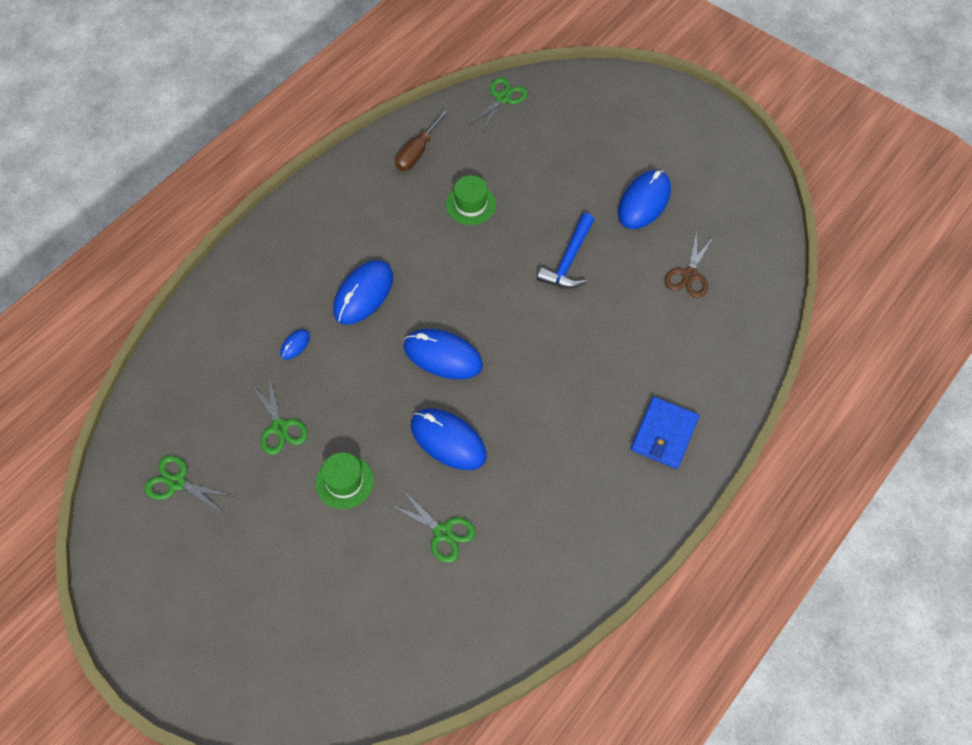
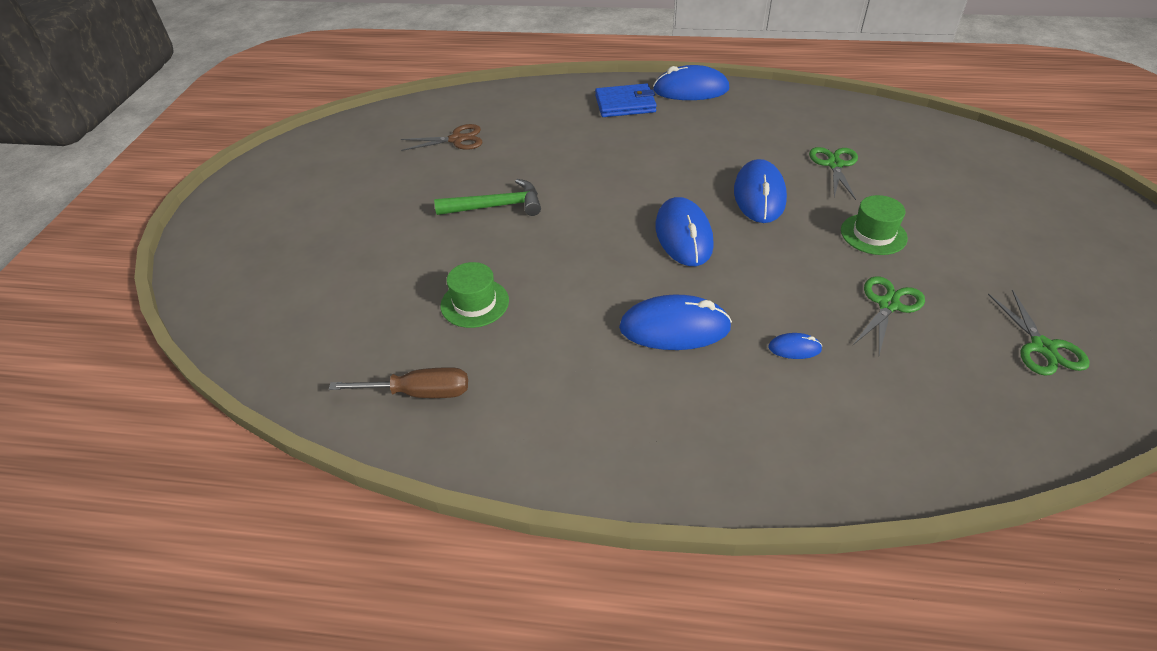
camera: 120 degrees left, 15 degrees down
(502, 98) = (272, 355): green scissors -> none
(569, 260) = (496, 206): blue hammer -> green hammer
(644, 202) = (384, 189): blue mouse -> blue mouse (691, 90)

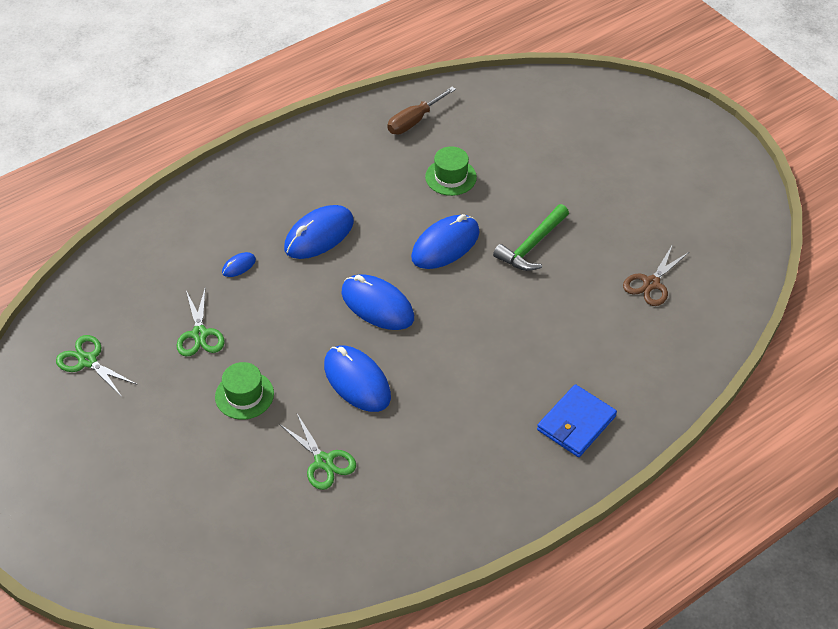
camera: 135 degrees right, 5 degrees up
(691, 90) = (541, 489): blue mouse -> blue mouse (445, 245)

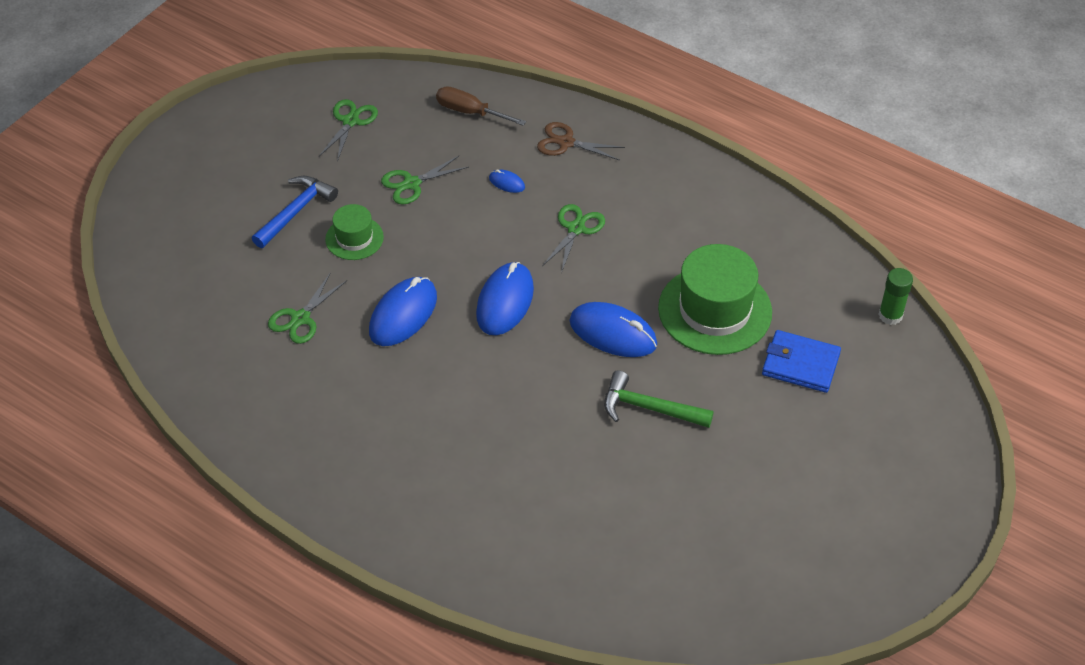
camera: 70 degrees right, 0 degrees up
(183, 434) = (295, 211): none -> blue hammer
(319, 235) = (576, 229): blue mouse -> green scissors
(414, 121) = (783, 255): brown screwdriver -> brown screwdriver (470, 112)
(450, 177) = (715, 310): green hat -> green hat, size x1.89
(501, 84) = (890, 315): none -> green glue stick
(576, 423) = (420, 507): blue wallet -> blue wallet (800, 364)
(651, 283) = (646, 533): brown scissors -> brown scissors (566, 143)

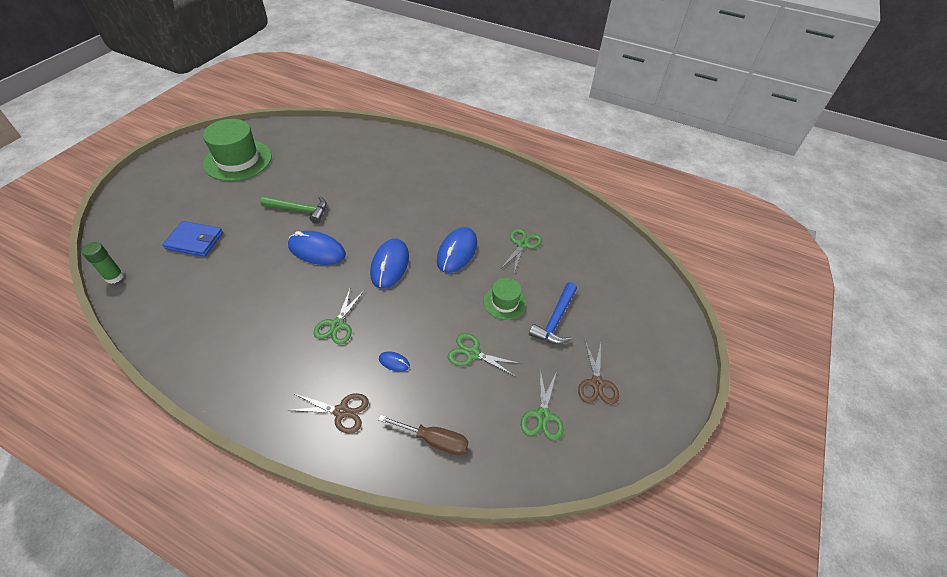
camera: 170 degrees right, 0 degrees up
(277, 144) = (597, 383): none -> brown scissors
(412, 184) = (472, 353): green scissors -> green scissors turned 120 degrees counterclockwise
(715, 310) = (242, 271): green hat -> green hat (238, 160)

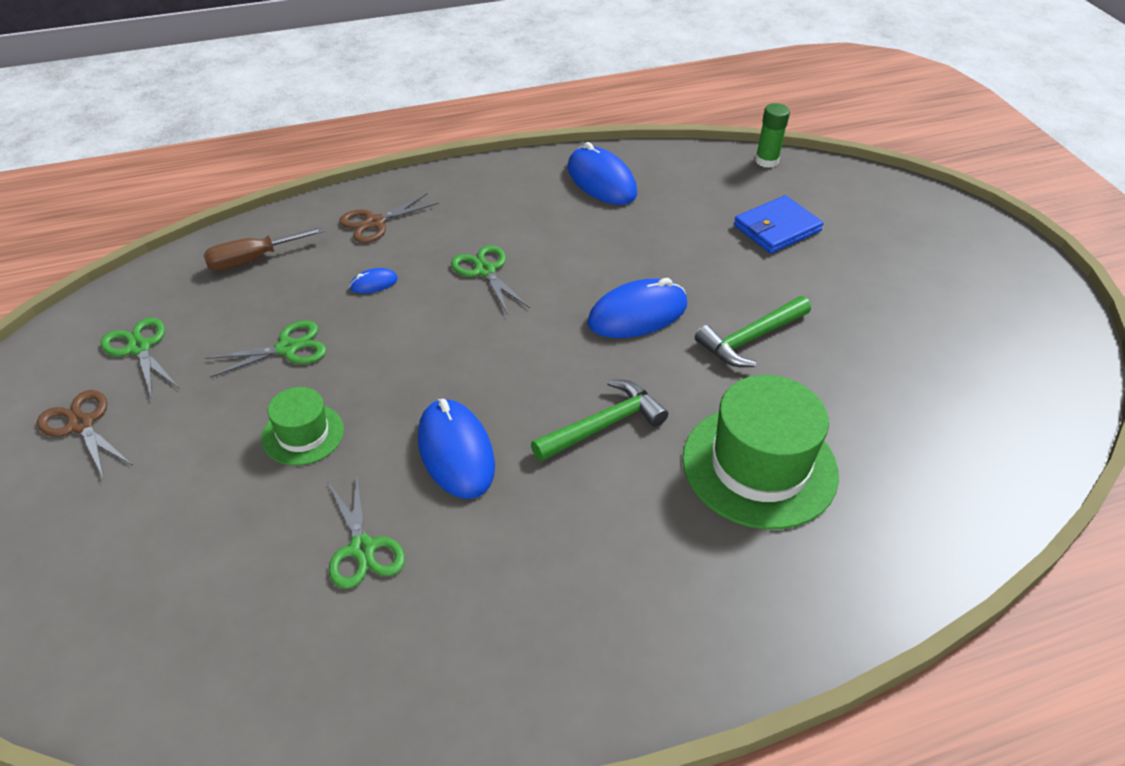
camera: 135 degrees right, 5 degrees down
(238, 160) = (962, 333): green hat -> green hat (759, 466)
(390, 265) = (522, 365): blue mouse -> blue mouse (601, 181)
(397, 223) = (603, 425): none -> green hammer
(555, 320) = (200, 464): blue hammer -> none

